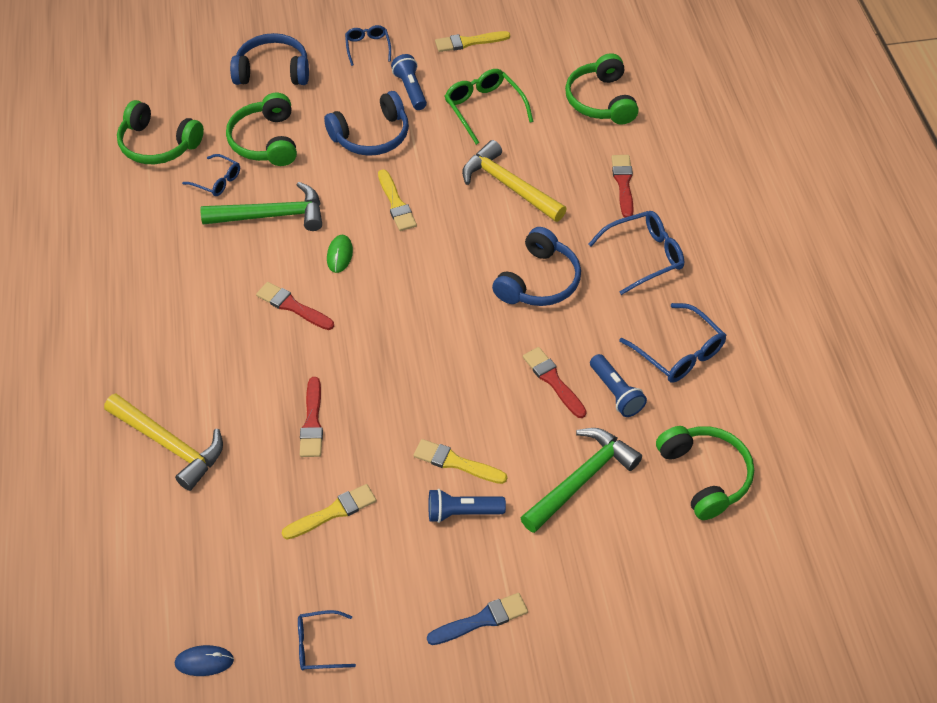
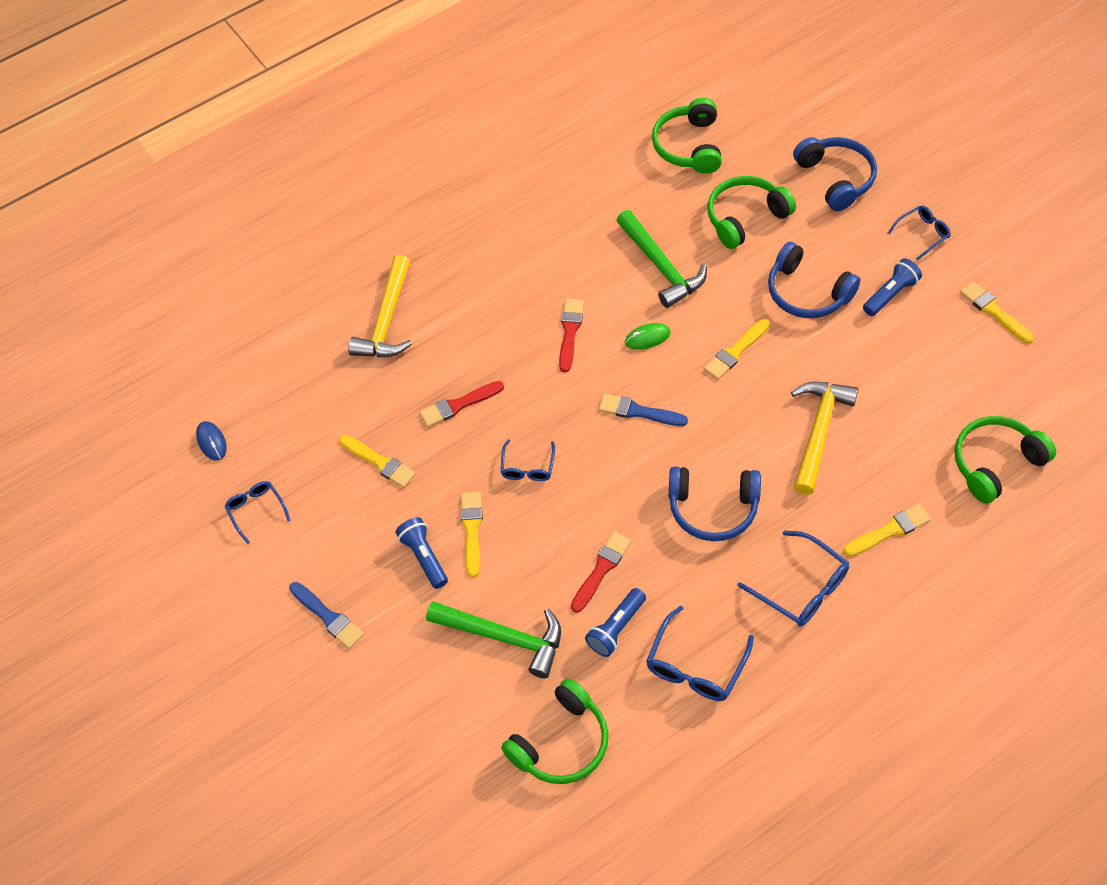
camera: 70 degrees right, 5 degrees up
(217, 181) = (675, 207): blue glasses -> blue glasses (528, 467)
(411, 292) = (638, 411): none -> blue brush
(484, 109) = (908, 366): green glasses -> none
(623, 183) = (889, 530): red brush -> yellow brush

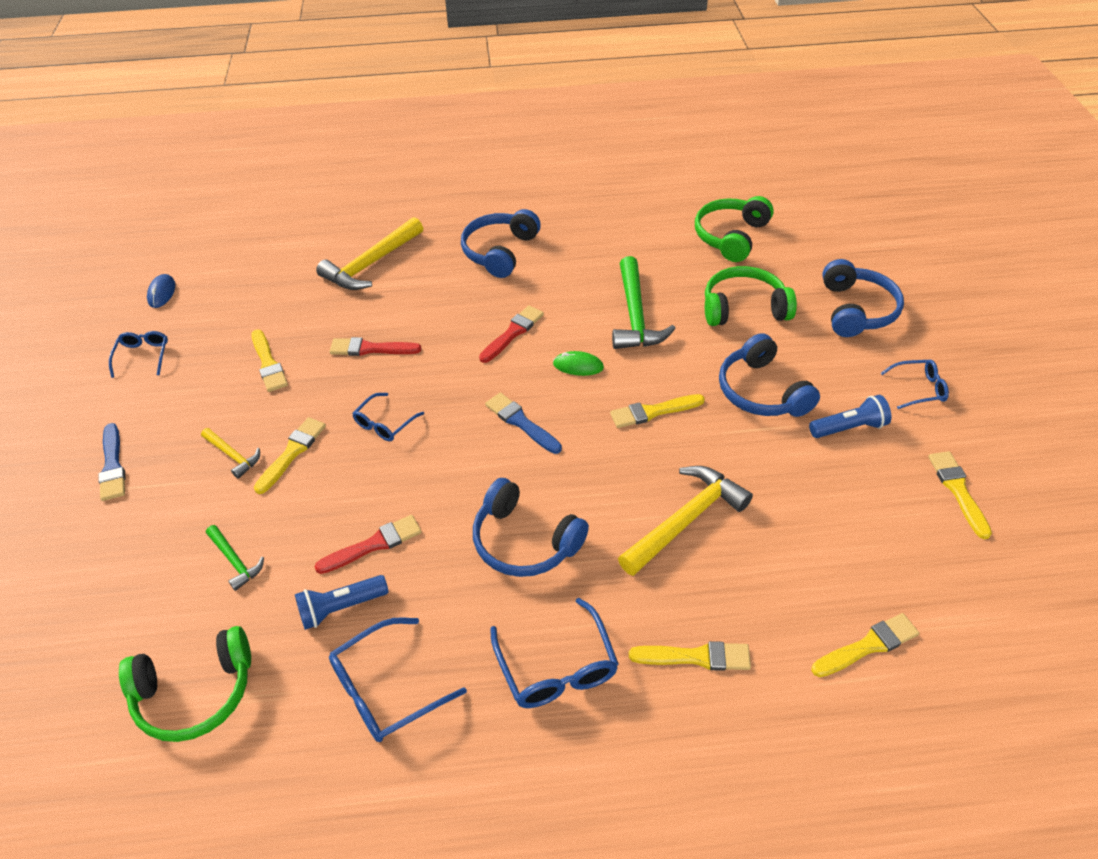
camera: 25 degrees right, 10 degrees down
(424, 557) = (233, 456): blue flashlight -> yellow hammer
(496, 253) = (500, 252): none -> blue headphones
(504, 637) = (235, 561): green hammer -> green hammer, size x0.52
(996, 463) = (868, 646): green headphones -> yellow brush

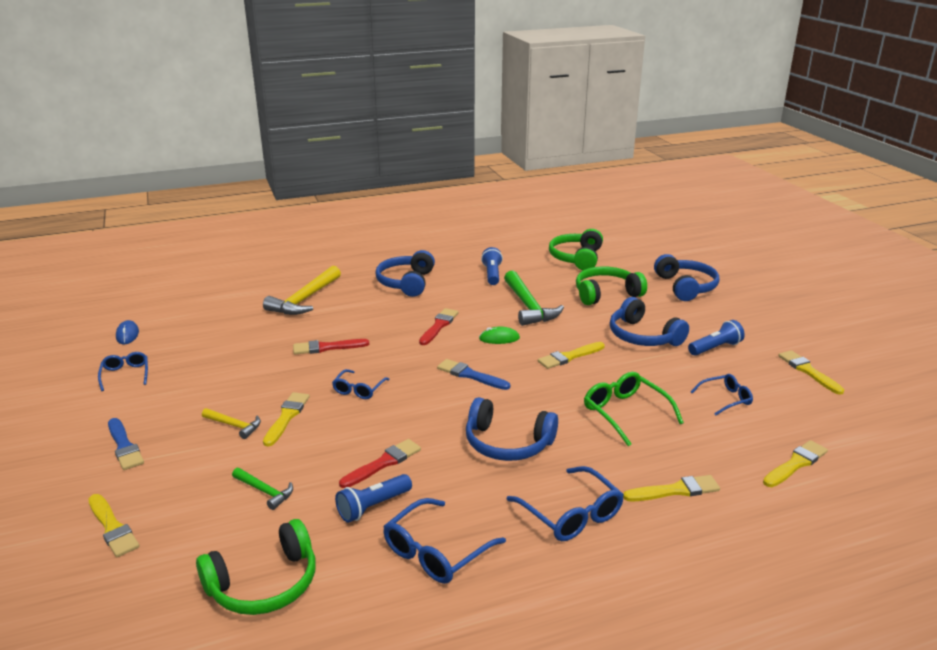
camera: 15 degrees left, 20 degrees down
(268, 364) = (242, 366): yellow brush -> yellow brush (112, 528)
(610, 252) = (492, 274): none -> blue flashlight
(686, 520) = (626, 413): yellow hammer -> green glasses
(918, 389) = (751, 322): blue glasses -> blue glasses (725, 399)

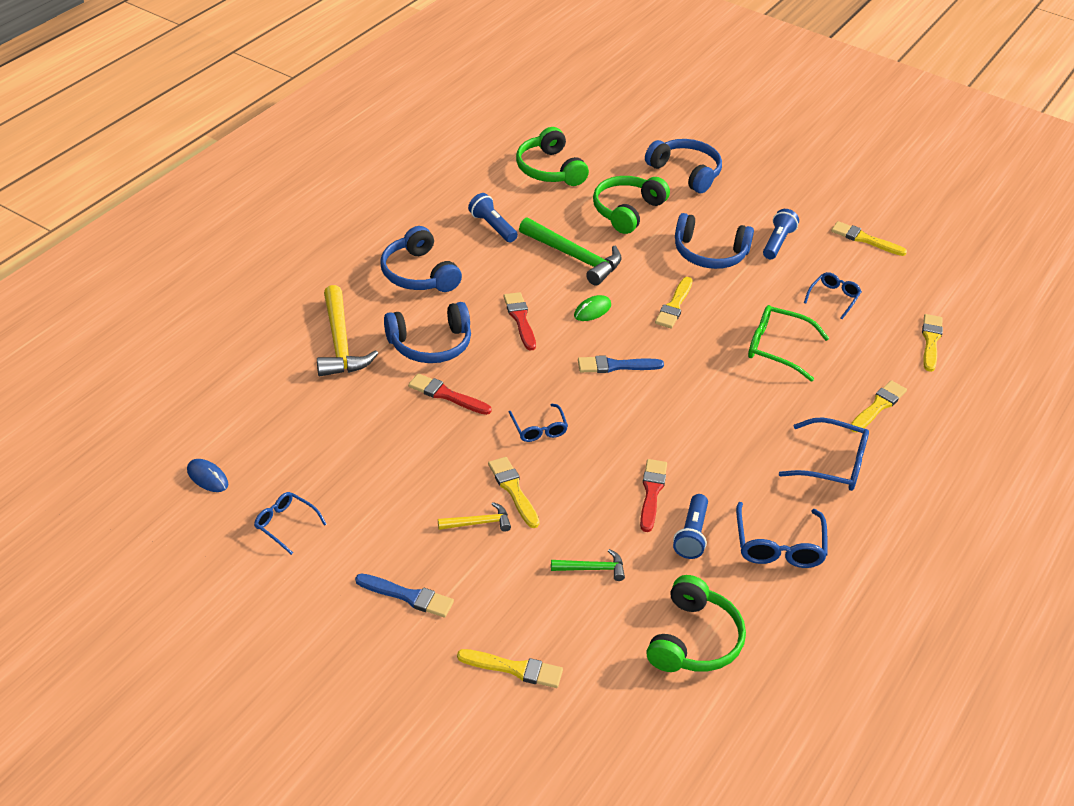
camera: 40 degrees left, 15 degrees up
(327, 347) = (446, 395): red brush -> red brush turned 75 degrees clockwise
(507, 443) = (723, 423): blue headphones -> blue headphones (430, 344)

